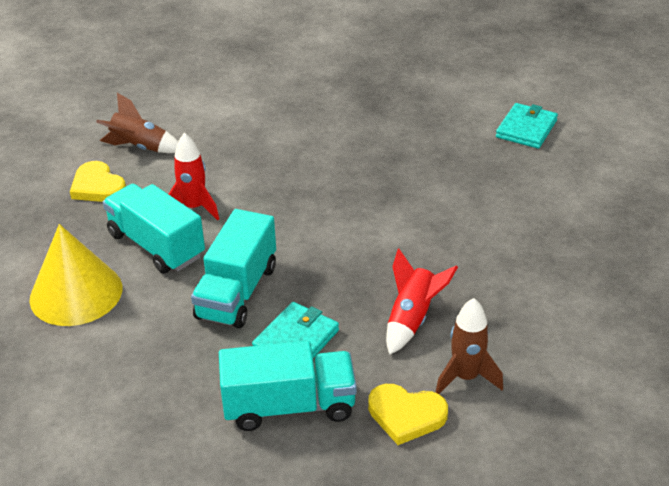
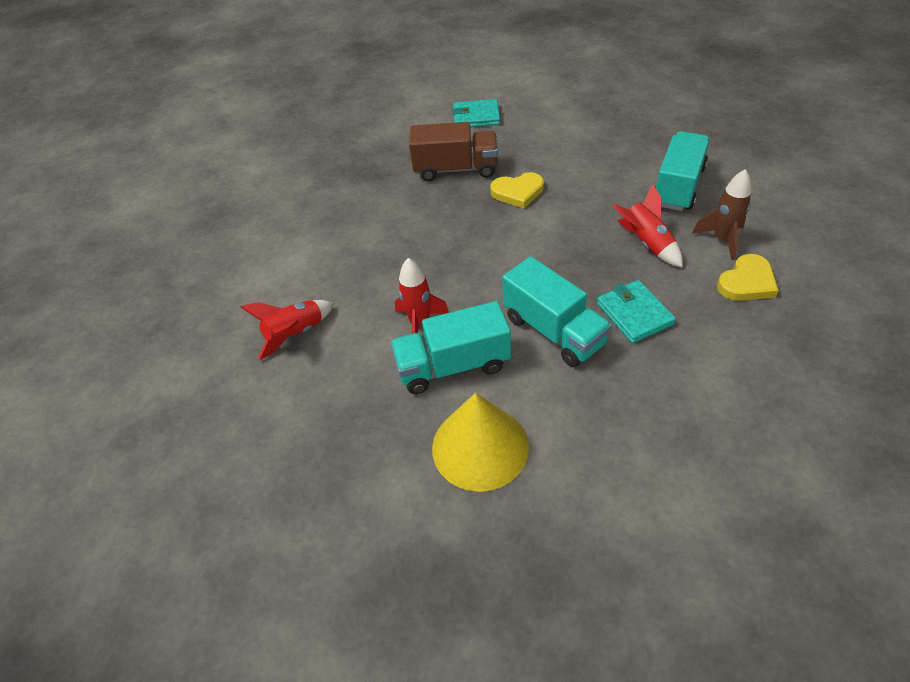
camera: 55 degrees left, 10 degrees up
(97, 186) = (329, 384): yellow heart -> yellow heart (518, 192)
(140, 147) = (296, 334): brown rocket -> red rocket
(289, 406) = (708, 342): turquoise truck -> turquoise truck (678, 187)
(424, 148) = (456, 169): none -> brown truck
(526, 129) = (476, 117): turquoise wallet -> turquoise wallet turned 60 degrees counterclockwise

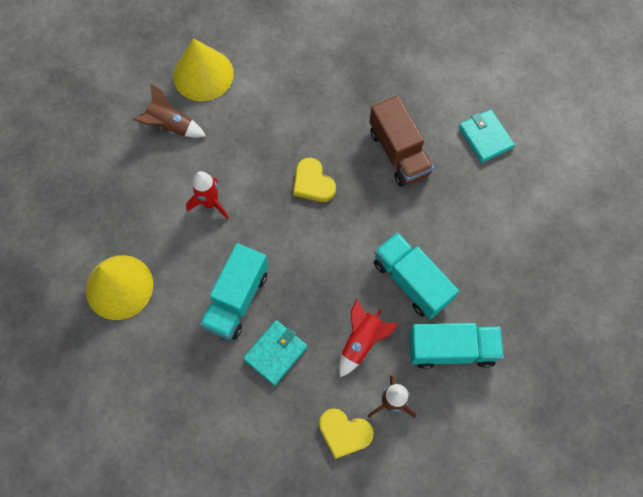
camera: 60 degrees right, 20 degrees up
(254, 288) = (203, 74): none -> yellow cone
(296, 334) = (171, 126): red rocket -> brown rocket
(453, 365) = (180, 242): turquoise truck -> turquoise truck (411, 281)
(518, 192) = (388, 215): yellow heart -> yellow heart (313, 183)

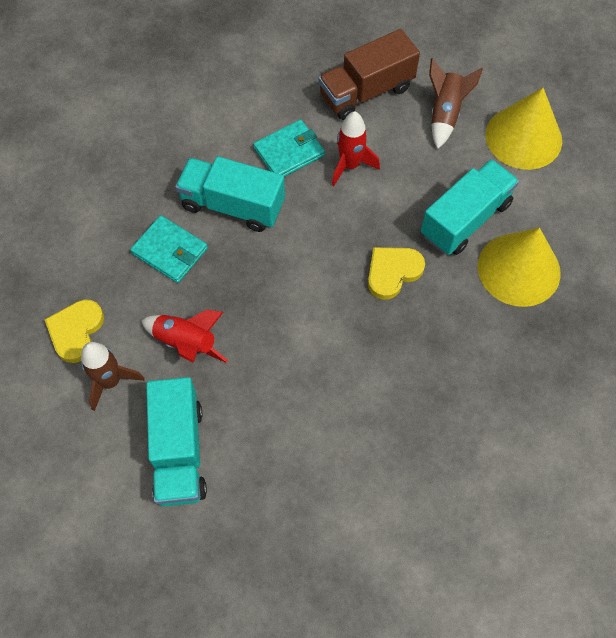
camera: 85 degrees right, 5 degrees down
(119, 287) = (240, 93): yellow cone -> yellow cone (519, 269)
(398, 153) = (453, 373): brown truck -> brown truck (366, 92)
(411, 281) = (268, 398): turquoise truck -> turquoise truck (465, 219)
(485, 137) = (499, 492): turquoise wallet -> turquoise wallet (289, 152)

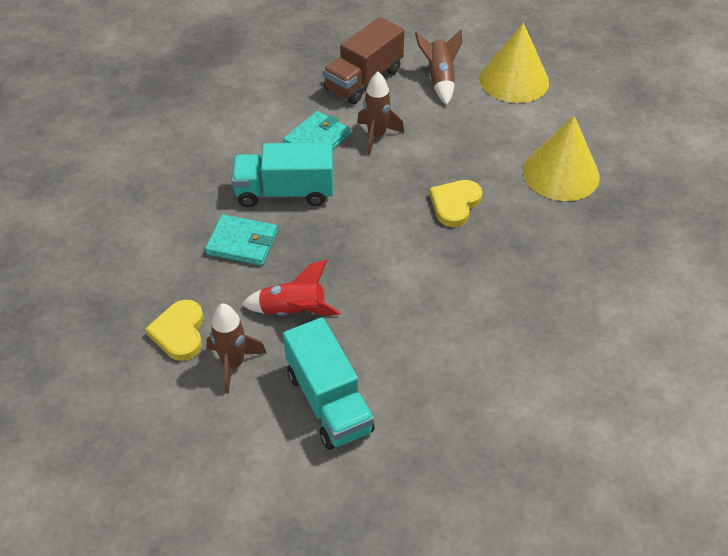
camera: 20 degrees left, 15 degrees down
(350, 165) = (377, 136): red rocket -> brown rocket
(465, 219) = (497, 149): turquoise truck -> none

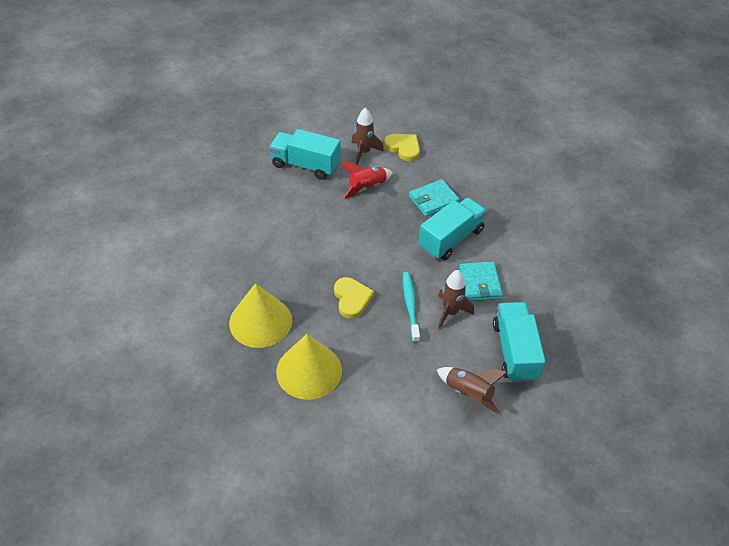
camera: 135 degrees right, 0 degrees up
(363, 80) = (514, 351): brown truck -> turquoise truck
(406, 163) = (410, 306): none -> turquoise toothbrush
(514, 80) = (418, 437): yellow cone -> yellow cone (260, 321)

